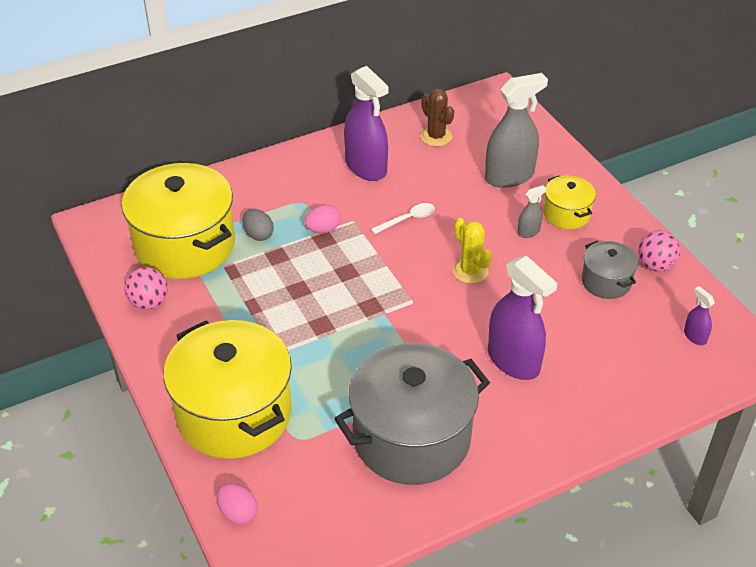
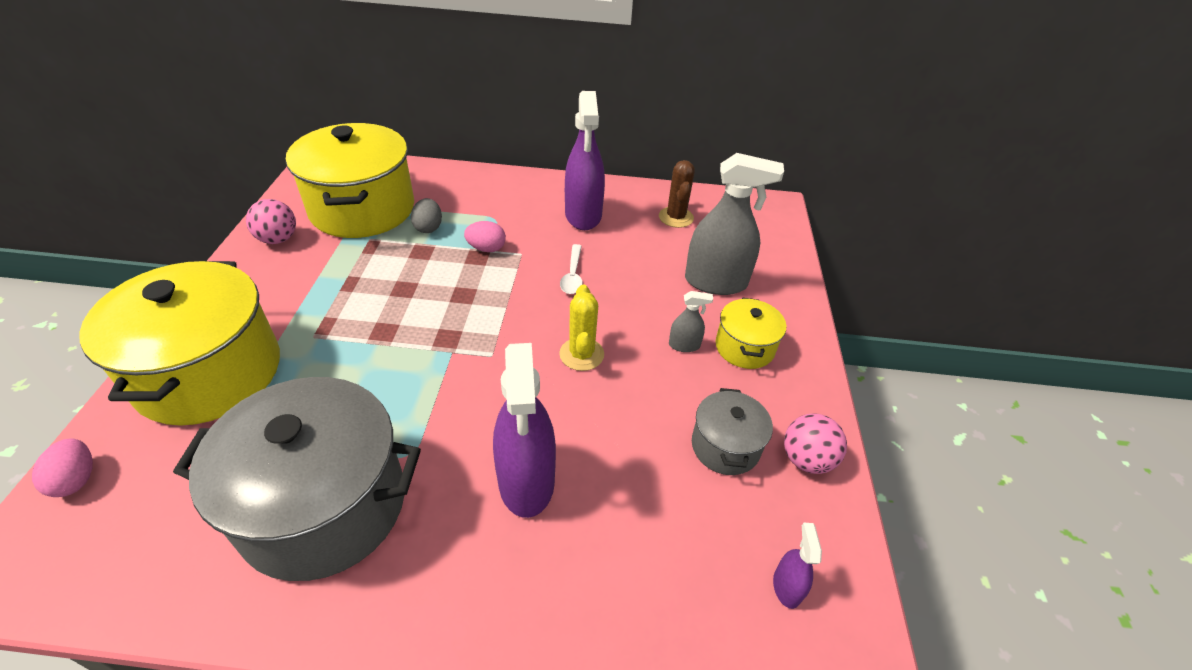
camera: 30 degrees right, 0 degrees up
(408, 219) = (572, 275): white spoon -> white spoon turned 90 degrees clockwise

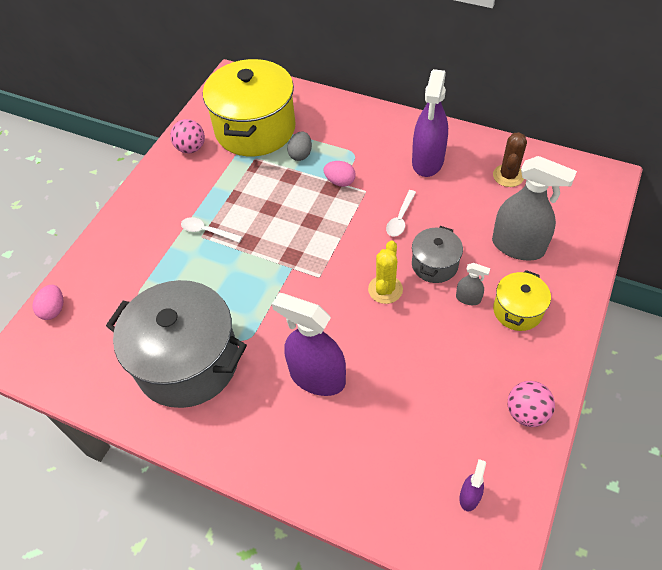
camera: 25 degrees right, 10 degrees up
(209, 373) = (133, 251): yellow pot -> none
(320, 329) = (207, 231): none -> white spoon
(526, 481) = (317, 377): purple spray bottle -> purple spray bottle turned 105 degrees clockwise
(725, 446) = (467, 387): grey pot -> grey pot (434, 265)

